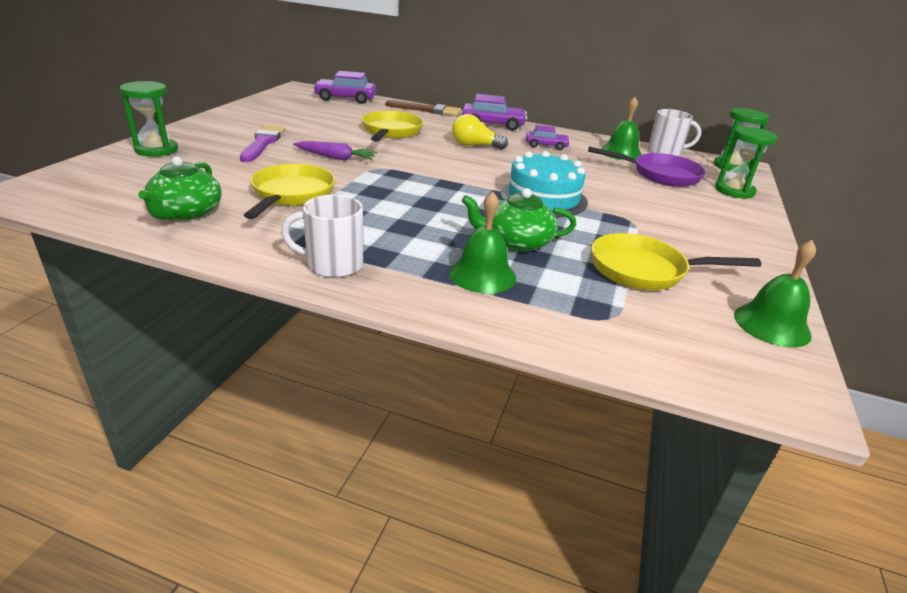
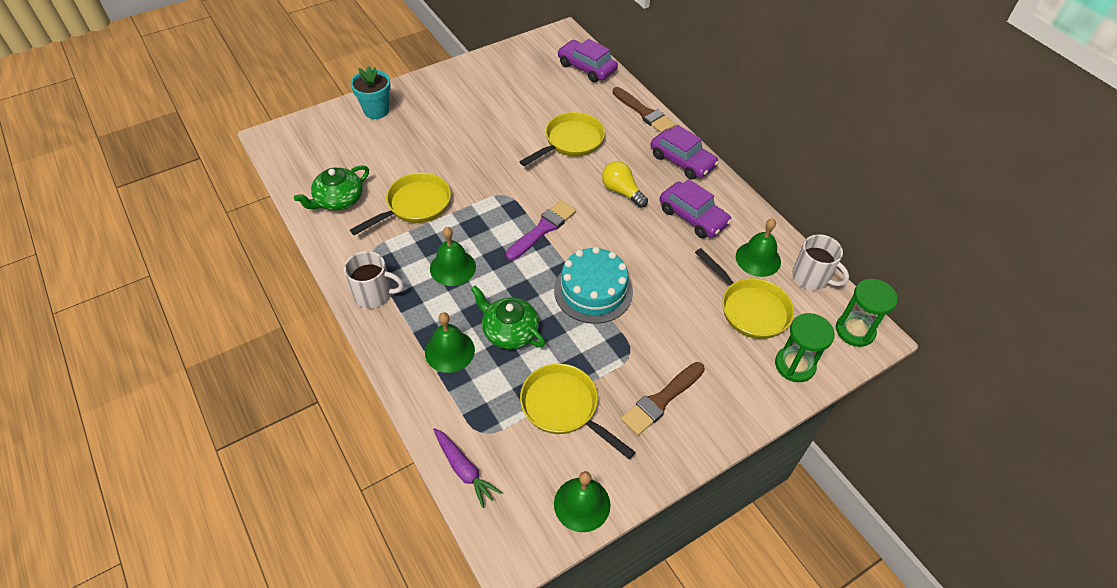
camera: 40 degrees right, 20 degrees up
(156, 150) = (376, 110): green hourglass -> turquoise flower pot
(263, 143) = (453, 125): purple brush -> purple brush (543, 229)
(333, 264) = (374, 294): white mug -> white mug turned 150 degrees clockwise
(336, 158) = (488, 167): purple carrot -> purple carrot (464, 469)
(395, 221) = (452, 267): none -> green bell
(546, 145) = (693, 217): purple car -> purple car, size x1.59
(660, 175) = (750, 308): purple pan -> yellow pan
(699, 237) = (661, 400): none -> brown brush

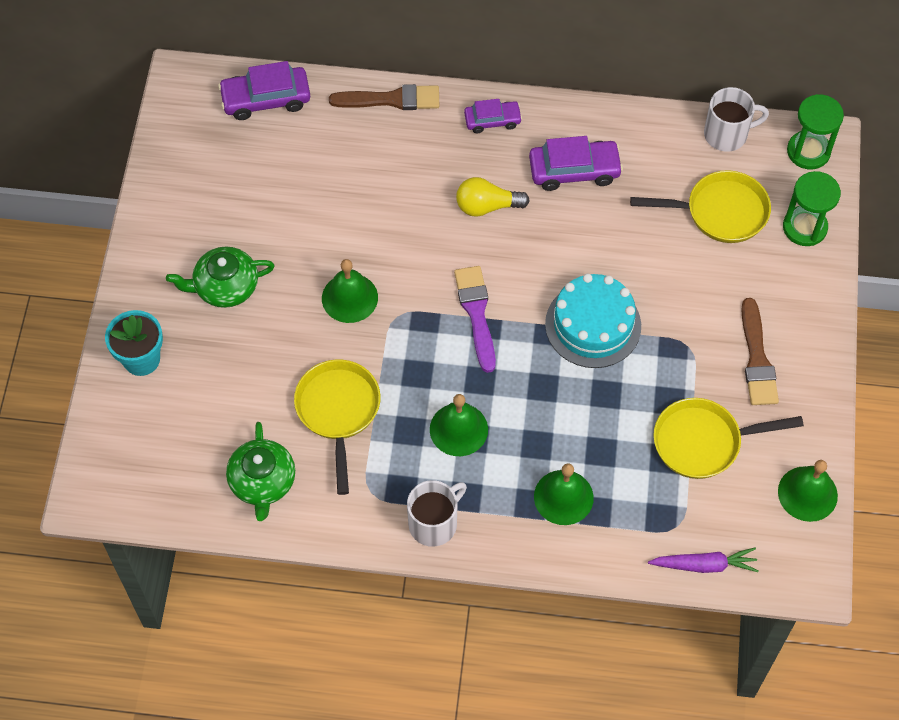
camera: 50 degrees left, 10 degrees up
(509, 331) = (582, 430): green teapot -> green teapot (225, 286)
(570, 142) = (373, 200): yellow pan -> none
(682, 161) = (492, 120): purple car -> purple car, size x0.63
(758, 259) = (670, 158): green bell -> green bell (349, 298)

